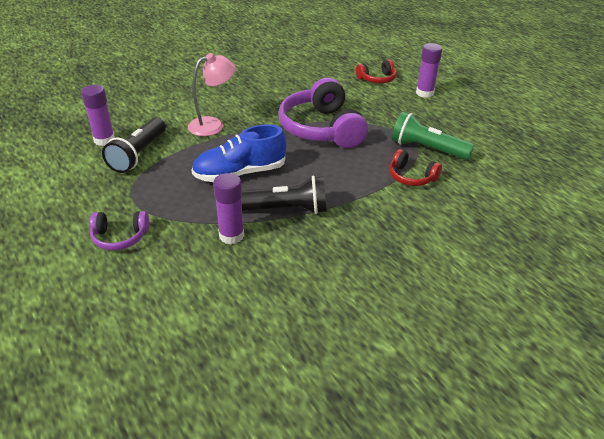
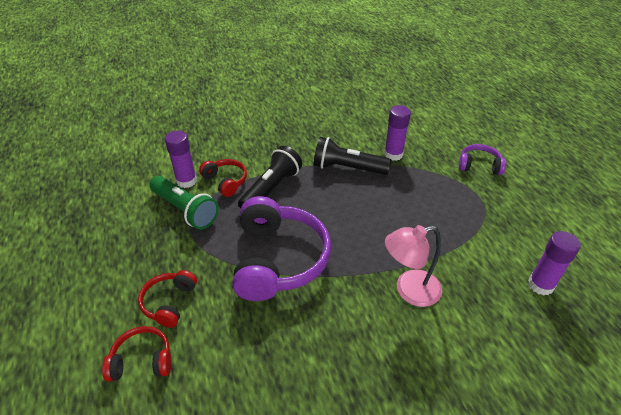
camera: 165 degrees left, 5 degrees up
(138, 155) = (491, 253): black flashlight -> black flashlight (271, 188)
(240, 173) = (382, 210): blue shoe -> none
(384, 100) = (169, 302): none -> red headphones
(424, 93) = (103, 308): purple glue stick -> purple glue stick (186, 181)

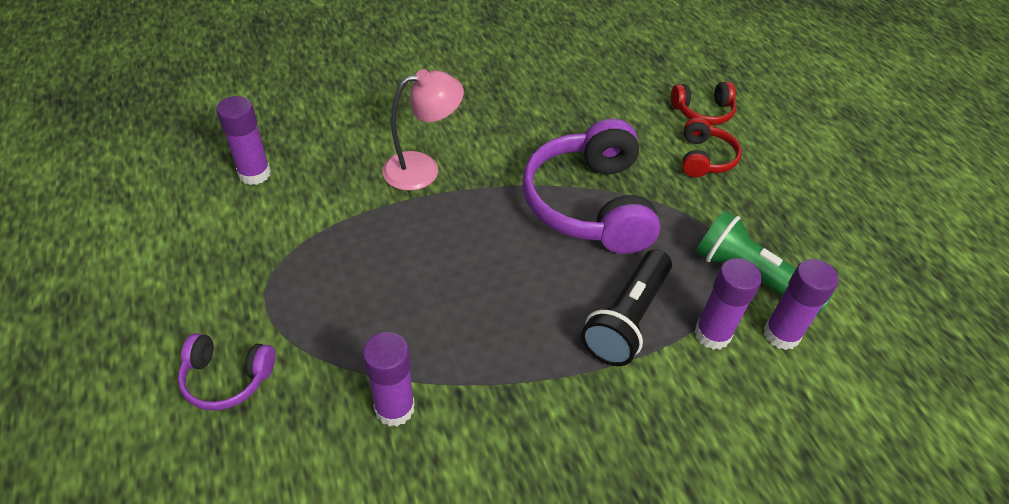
camera: 175 degrees right, 5 degrees up
(225, 181) = (712, 334): red headphones -> purple glue stick
(347, 168) = (492, 368): black flashlight -> none

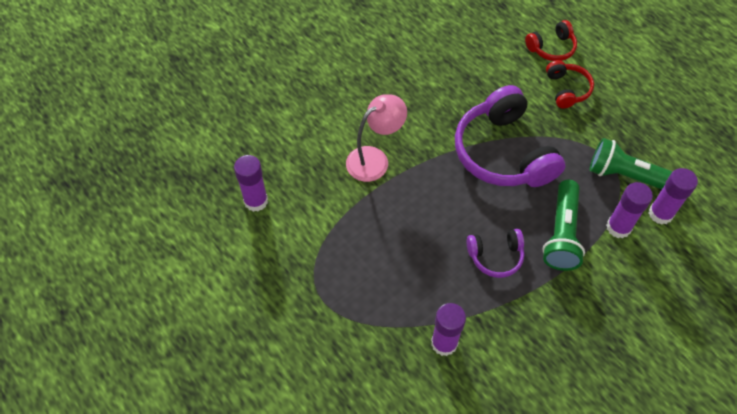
camera: 15 degrees left, 10 degrees up
(227, 378) = (327, 359): purple headphones -> purple headphones (495, 256)
(627, 319) = (562, 234): black flashlight -> green flashlight

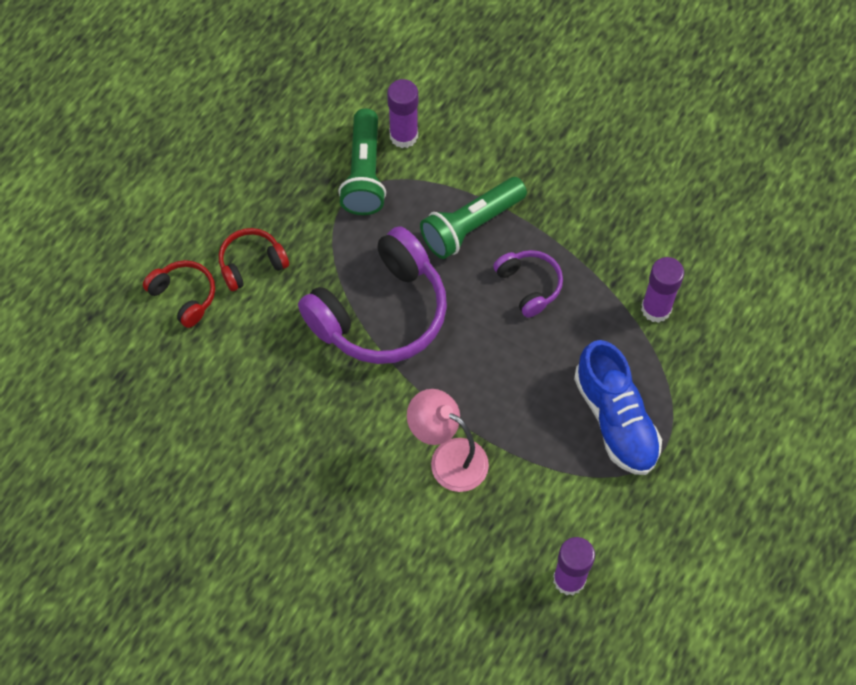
camera: 110 degrees left, 5 degrees up
(360, 275) = (615, 419): none -> blue shoe
(562, 234) = (471, 226): green flashlight -> green flashlight turned 150 degrees clockwise
(618, 227) = (439, 173): purple glue stick -> none

